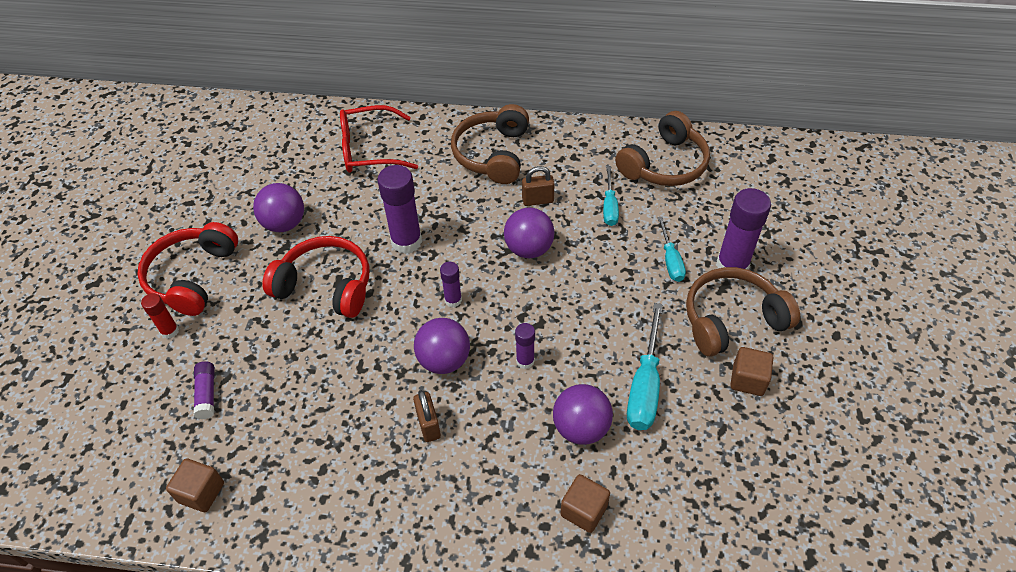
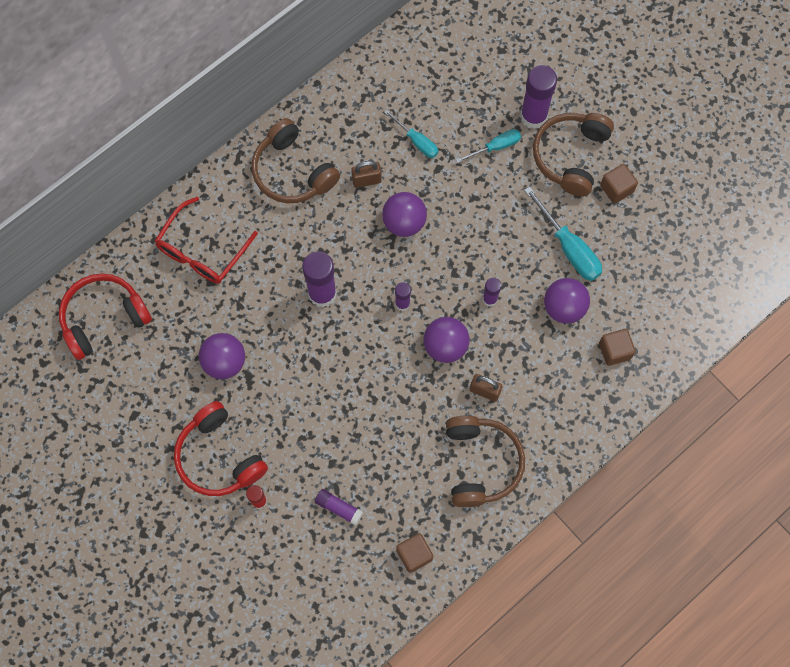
camera: 50 degrees left, 20 degrees up
(326, 286) = (313, 374): red headphones -> red headphones (104, 318)
(537, 200) = (366, 180): brown padlock -> brown padlock turned 45 degrees clockwise
(664, 164) = (413, 72): brown headphones -> brown headphones (481, 463)
(670, 260) = (495, 147): turquoise screwdriver -> turquoise screwdriver turned 60 degrees counterclockwise

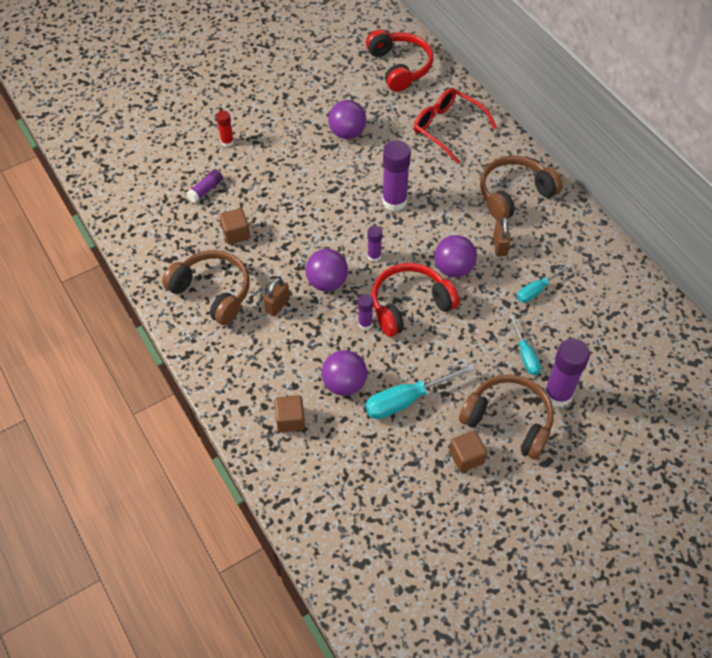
camera: 100 degrees right, 15 degrees down
(219, 457) = (270, 122): red headphones -> red headphones (409, 305)
(414, 555) = (150, 234): brown cube -> brown cube (236, 233)
(481, 463) = (212, 292): brown headphones -> brown headphones turned 150 degrees counterclockwise

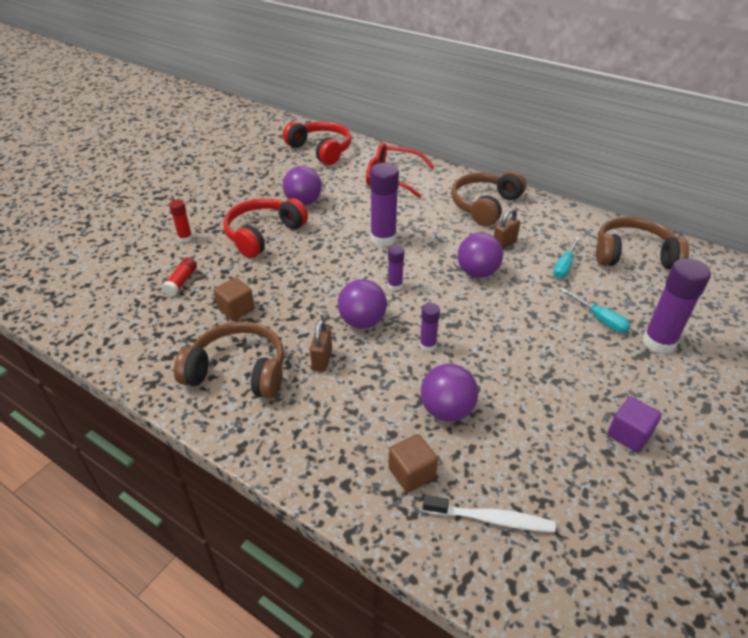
camera: 25 degrees left, 15 degrees down
(206, 190) = (181, 282): purple glue stick -> red glue stick
(323, 472) = (491, 519): none -> white toothbrush
(407, 400) = (524, 401): turquoise screwdriver -> none
(409, 305) = (460, 315): red headphones -> red headphones (263, 234)
(466, 457) = (629, 434): brown cube -> purple cube
(499, 246) = (504, 244): brown padlock -> brown padlock turned 75 degrees clockwise
(508, 420) = (637, 382): brown headphones -> brown headphones (633, 255)

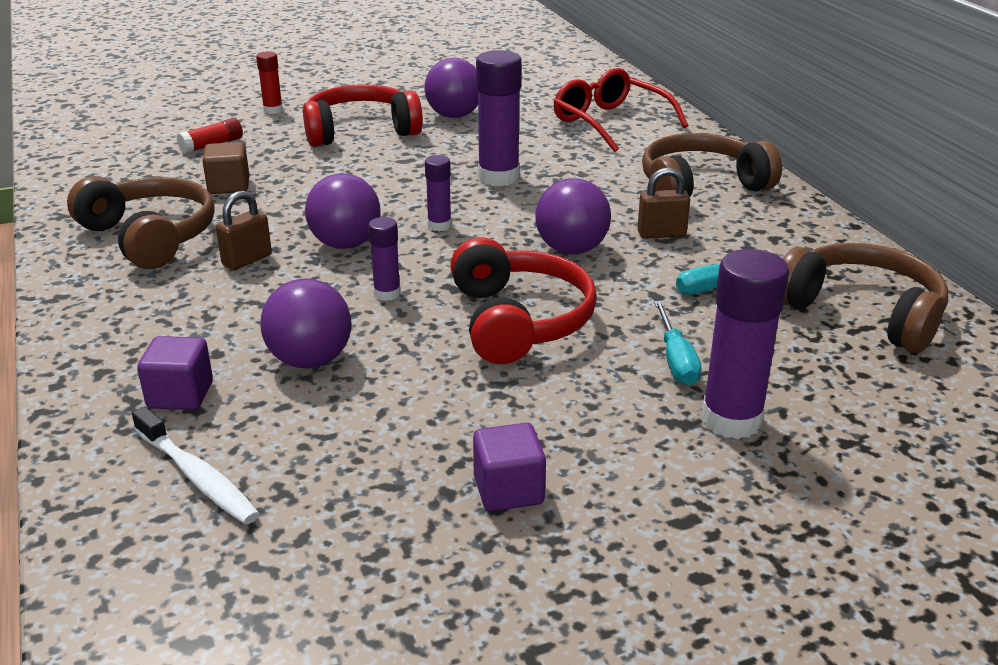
camera: 35 degrees right, 10 degrees down
(321, 150) = (557, 72): red headphones -> red headphones (519, 321)
(411, 473) = (180, 395): brown cube -> purple cube

